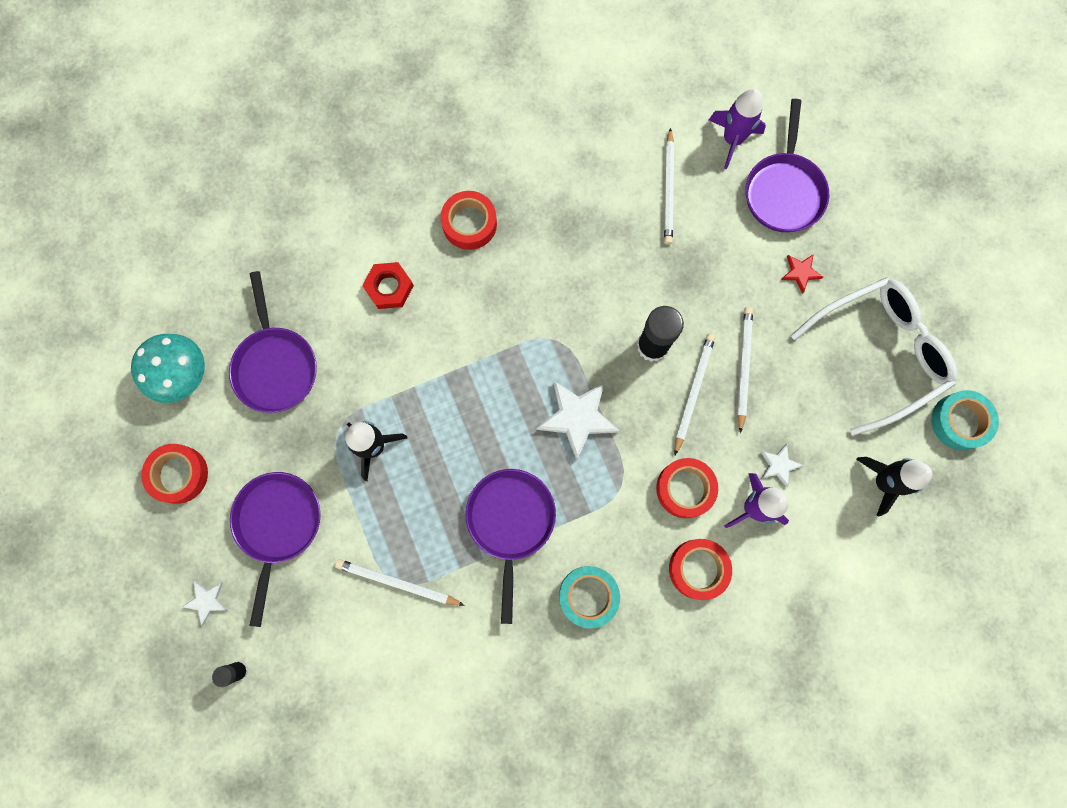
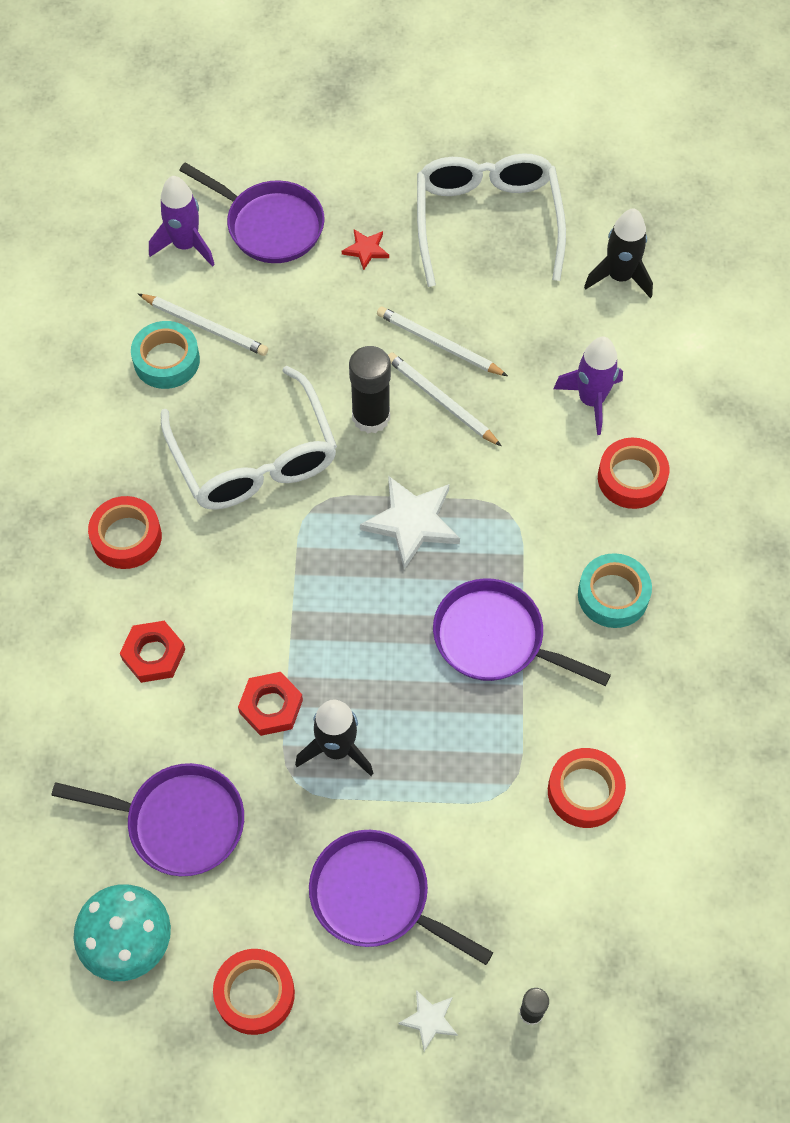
camera: 65 degrees left, 15 degrees down
(386, 386) = (271, 706): none -> red nut
(397, 583) = (509, 788): white pencil -> none
(575, 279) = (255, 458): none -> white glasses
(685, 489) = (541, 453): red tape -> red tape (585, 791)
(779, 465) = (558, 358): white star -> none
(959, 422) = (591, 188): turquoise tape -> turquoise tape (166, 360)

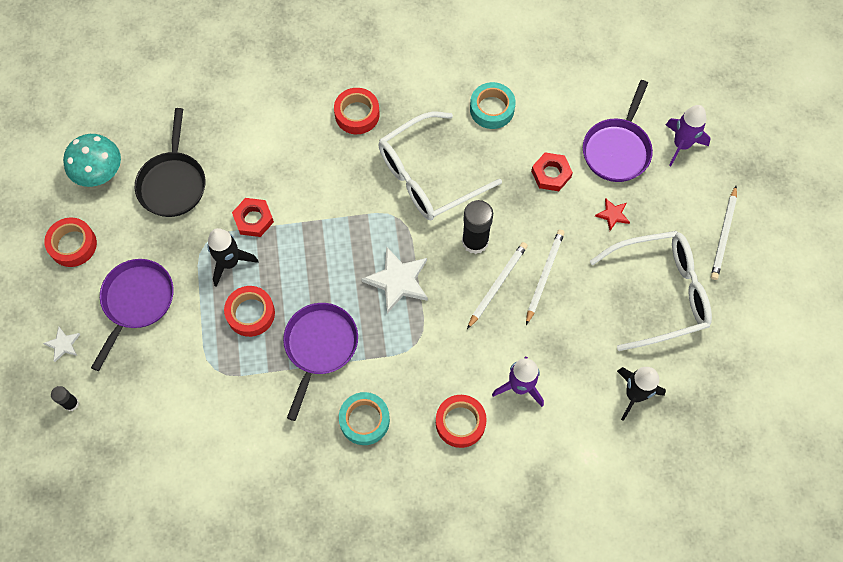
camera: 80 degrees right, 5 degrees up
(153, 654) = (279, 147): red nut -> red nut (551, 174)
(178, 822) = (173, 183): purple pan -> black pan
(185, 245) = (586, 101): purple rocket -> purple rocket (681, 145)
(205, 326) = (524, 126): white pencil -> white pencil (724, 235)
(585, 791) = (218, 418): red tape -> red tape (250, 313)

